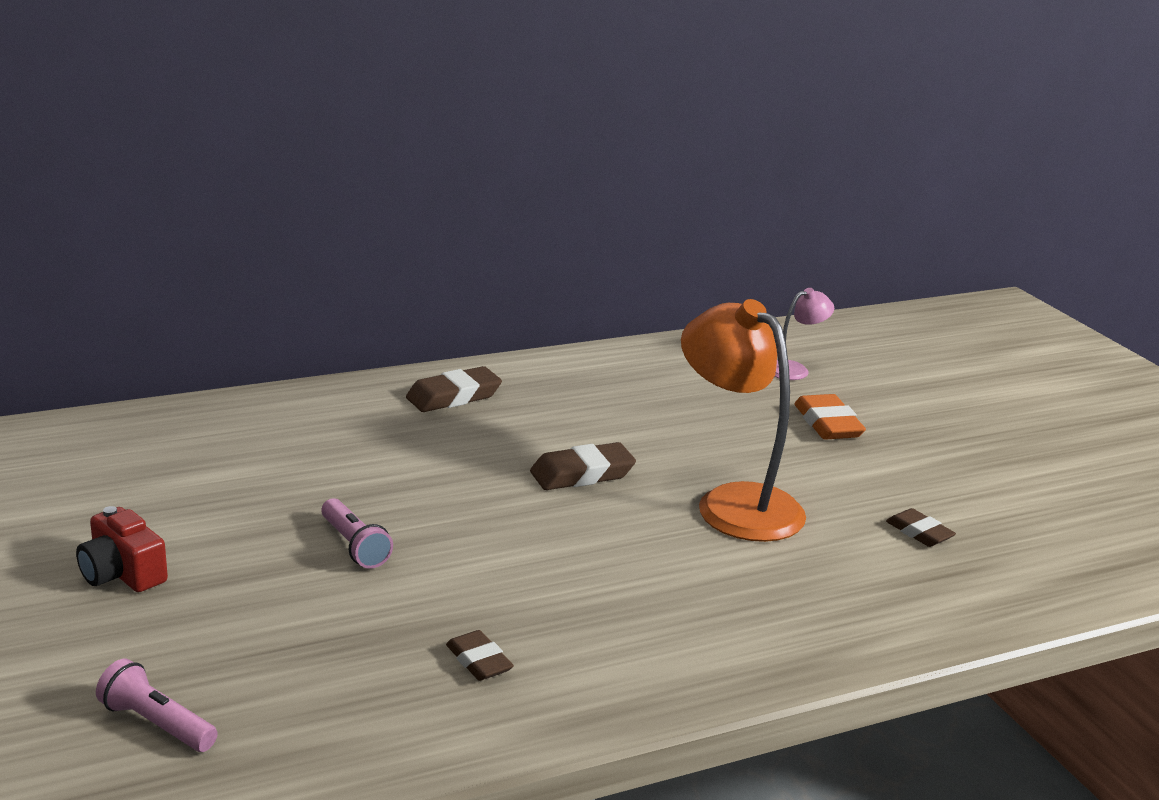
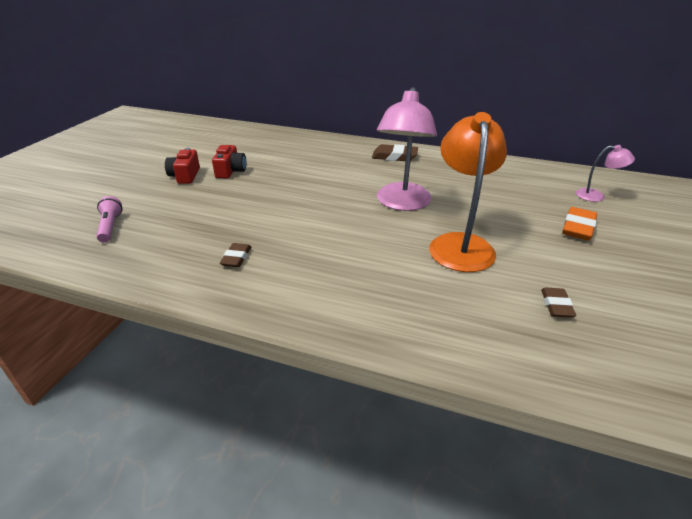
camera: 45 degrees right, 10 degrees up
(201, 528) = (231, 171): none -> red camera
(354, 546) = (267, 196): pink flashlight -> none
(582, 474) = (402, 203): brown eraser -> pink lamp

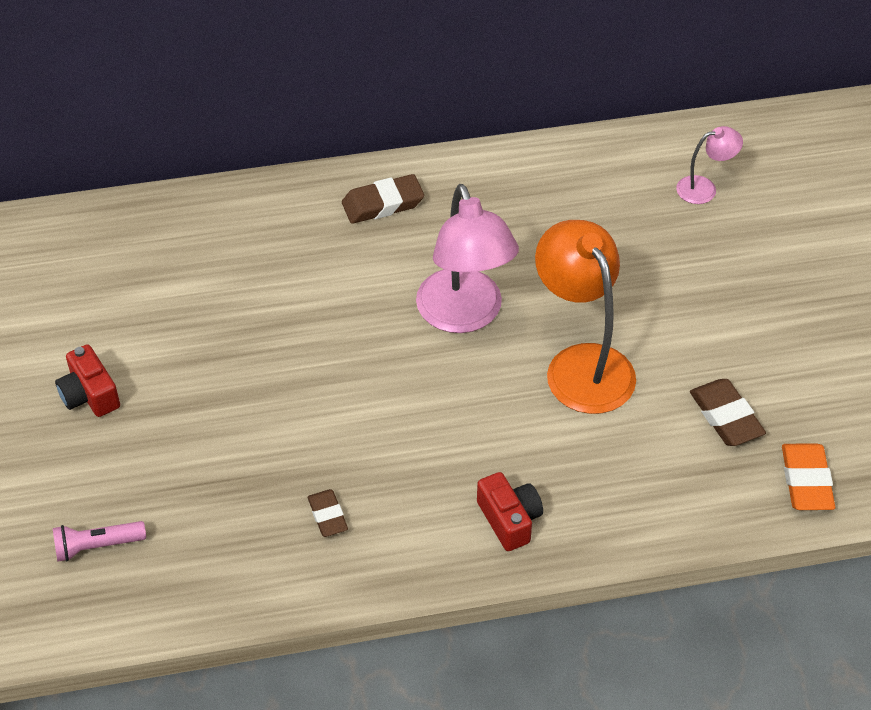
camera: 30 degrees left, 15 degrees up
(110, 227) = (97, 546): pink flashlight -> pink flashlight turned 60 degrees counterclockwise
(231, 171) = (152, 351): red camera -> red camera (509, 520)
(556, 305) = (726, 416): brown eraser -> brown eraser, size x1.55
(578, 228) = (704, 269): orange eraser -> orange eraser (806, 481)

